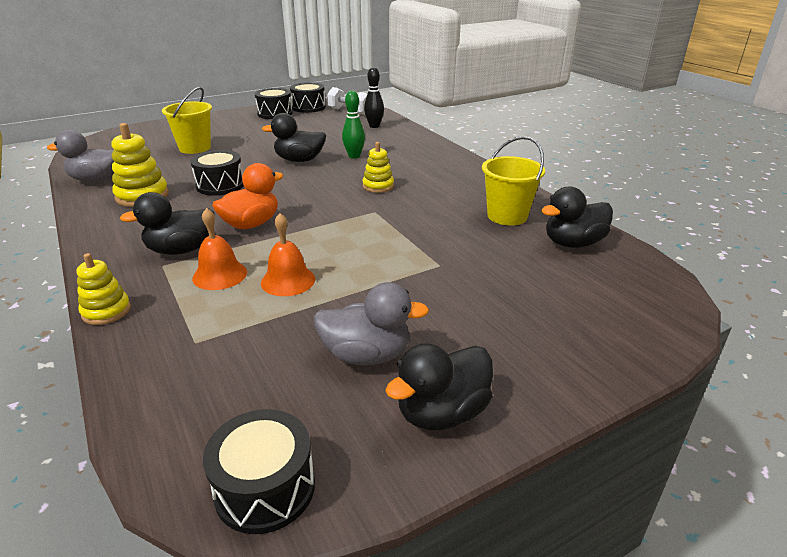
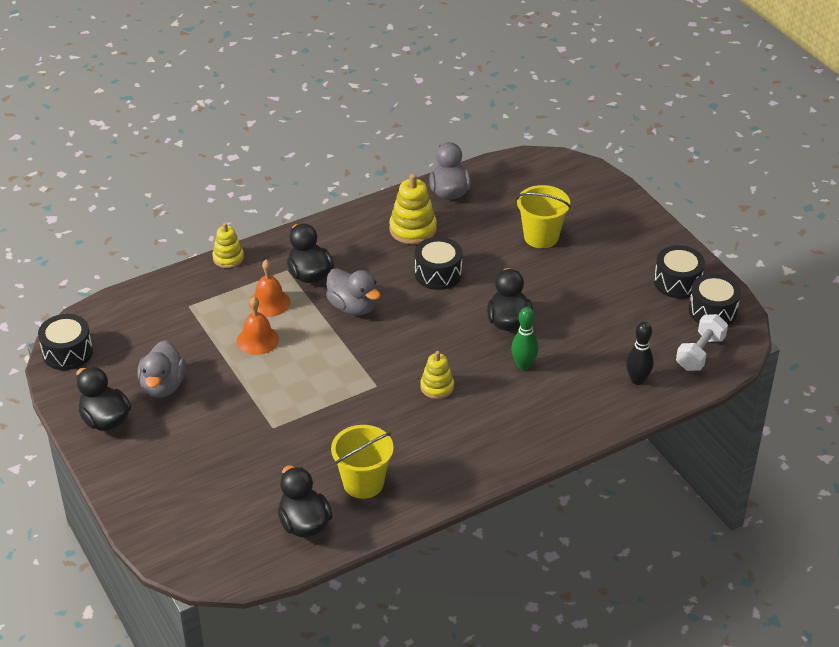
camera: 90 degrees right, 10 degrees up
(251, 224) = (353, 307): orange duck -> grey duck

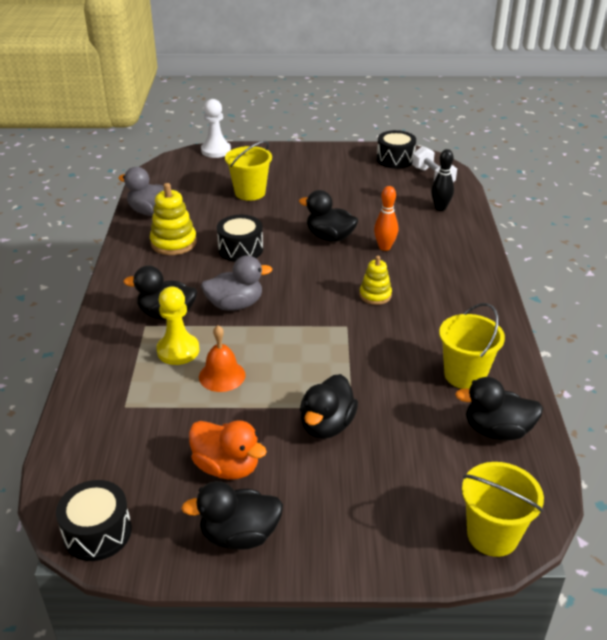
camera: 60 degrees left, 5 degrees down
(163, 386) = (227, 467): grey duck -> orange duck
(185, 553) = (492, 535): none -> yellow bucket
(228, 258) = (87, 355): yellow stacking toy -> none
(241, 421) = (327, 425): none -> black duck
(269, 302) = (178, 350): orange bell -> yellow pawn
(523, 365) = (384, 247): green bowling pin -> orange bowling pin
(600, 178) = (216, 150): none -> white pawn
(677, 282) = (354, 161): black drum -> none

